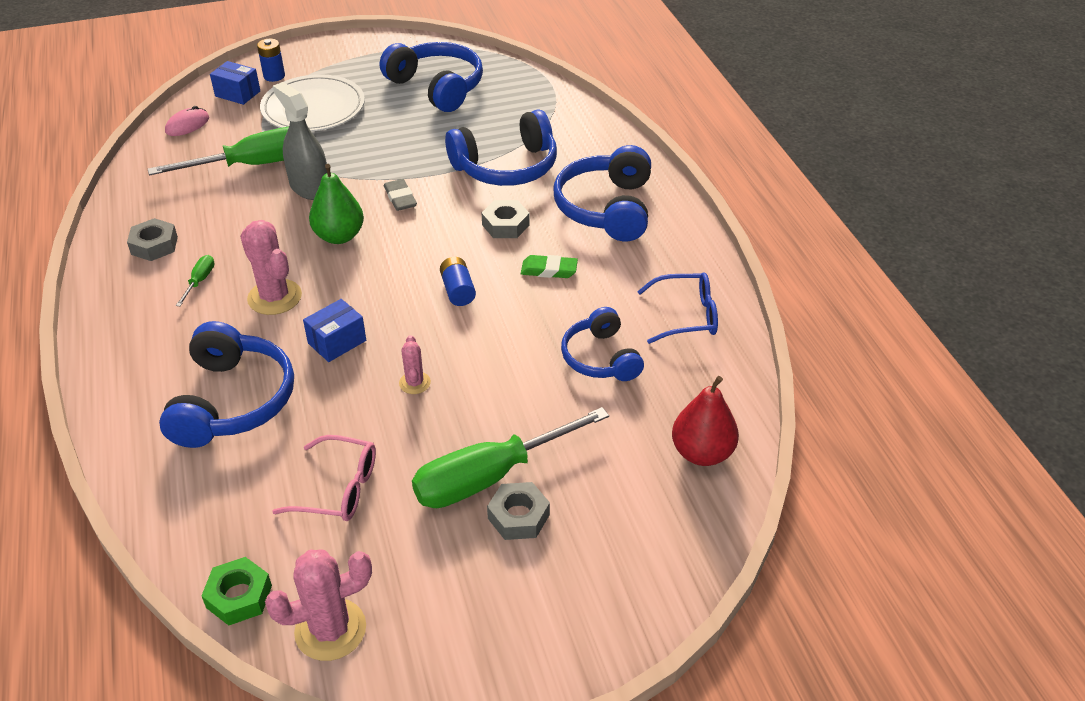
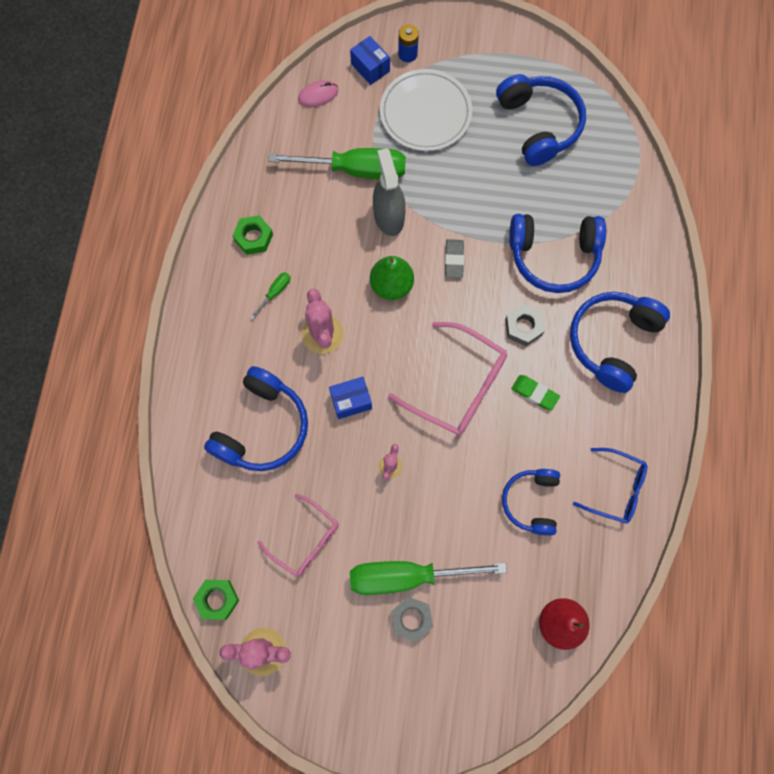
camera: 25 degrees right, 30 degrees up
(154, 245) = (254, 237): grey nut -> green nut
(458, 291) = (457, 386): blue battery -> pink glasses

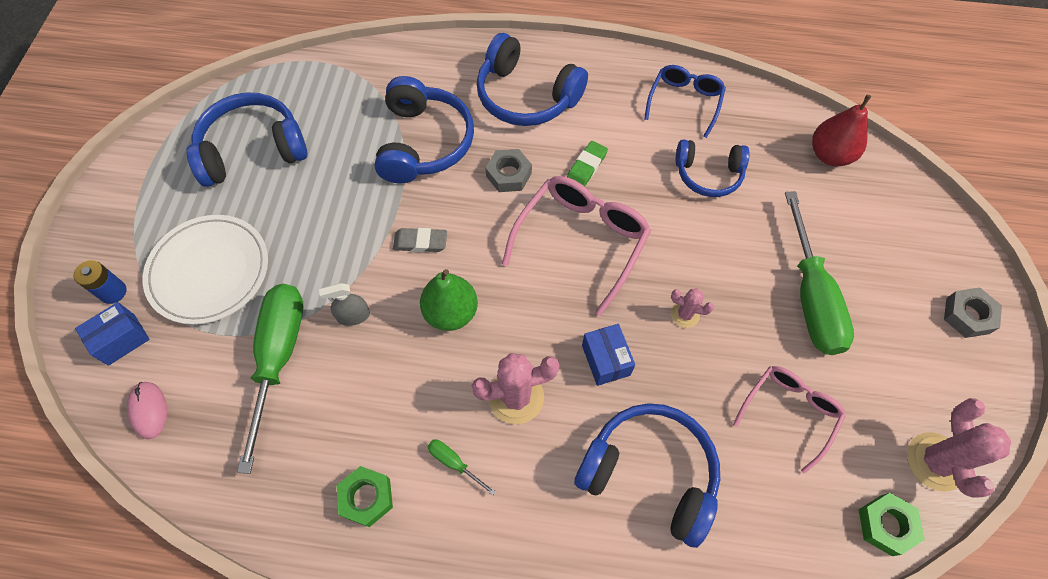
camera: 90 degrees left, 10 degrees down
(388, 216) = (353, 316): grey spray bottle -> grey spray bottle, size x0.56
(411, 619) = (857, 292): grey nut -> grey nut (967, 315)

